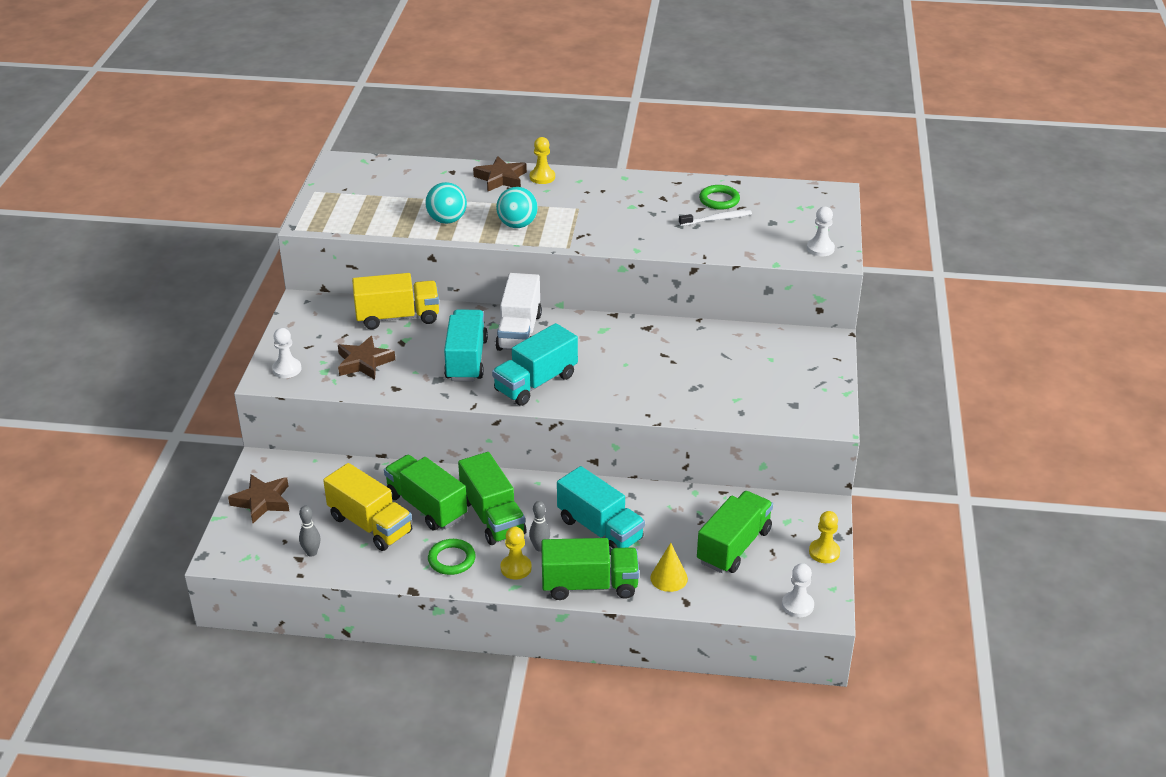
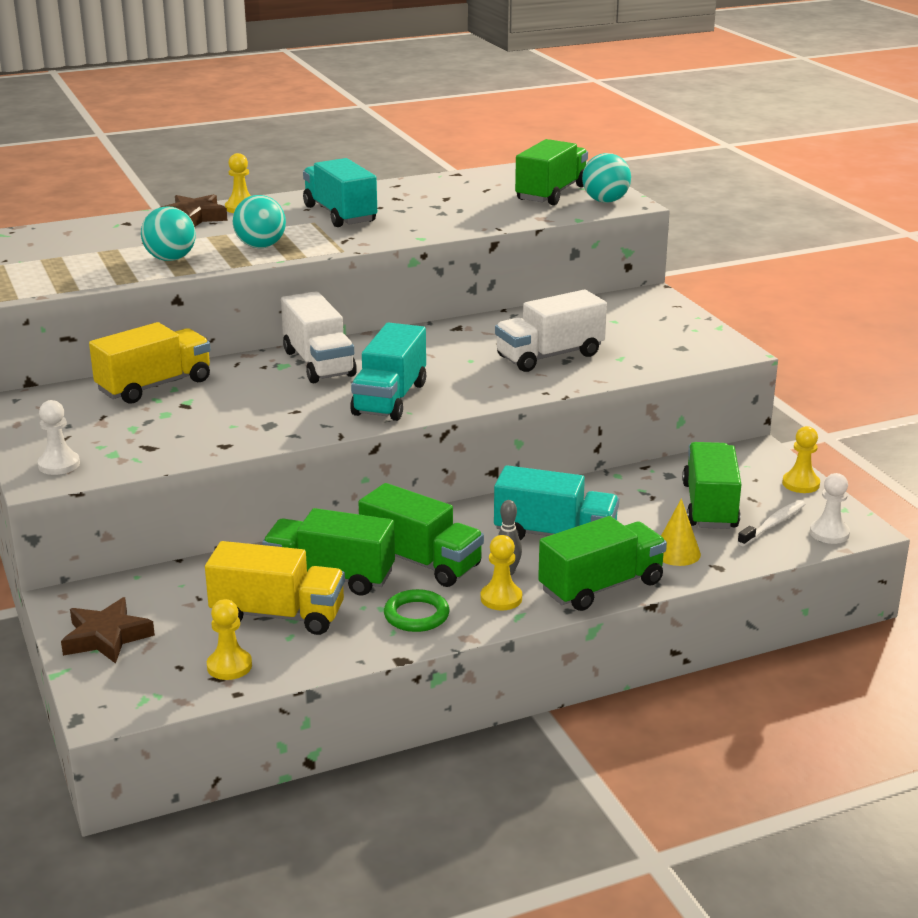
camera: 30 degrees left, 10 degrees down
(311, 552) = (229, 666): grey bowling pin -> yellow pawn
(364, 362) = (157, 433): brown star -> none
(466, 360) = (284, 400): turquoise truck -> turquoise truck (340, 214)
(686, 379) = (549, 356): none -> white truck
(717, 219) = (474, 202): white toothbrush -> white toothbrush (773, 524)
(719, 200) = (457, 189): green ring -> none
(787, 227) = (551, 193): none -> green truck
(820, 248) = (605, 201): white pawn -> turquoise ball

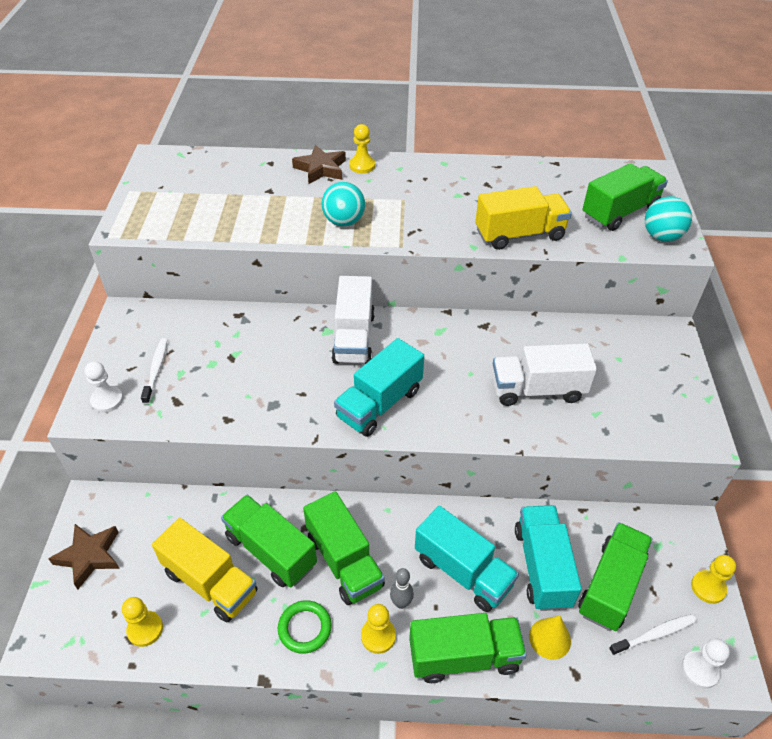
camera: 25 degrees right, 20 degrees up
(99, 432) = (156, 370): none -> white toothbrush
(154, 386) = (225, 326): yellow truck -> yellow truck (519, 235)
(170, 259) = (269, 219): turquoise ball -> none
(340, 214) = (430, 195): turquoise truck -> turquoise truck (542, 567)

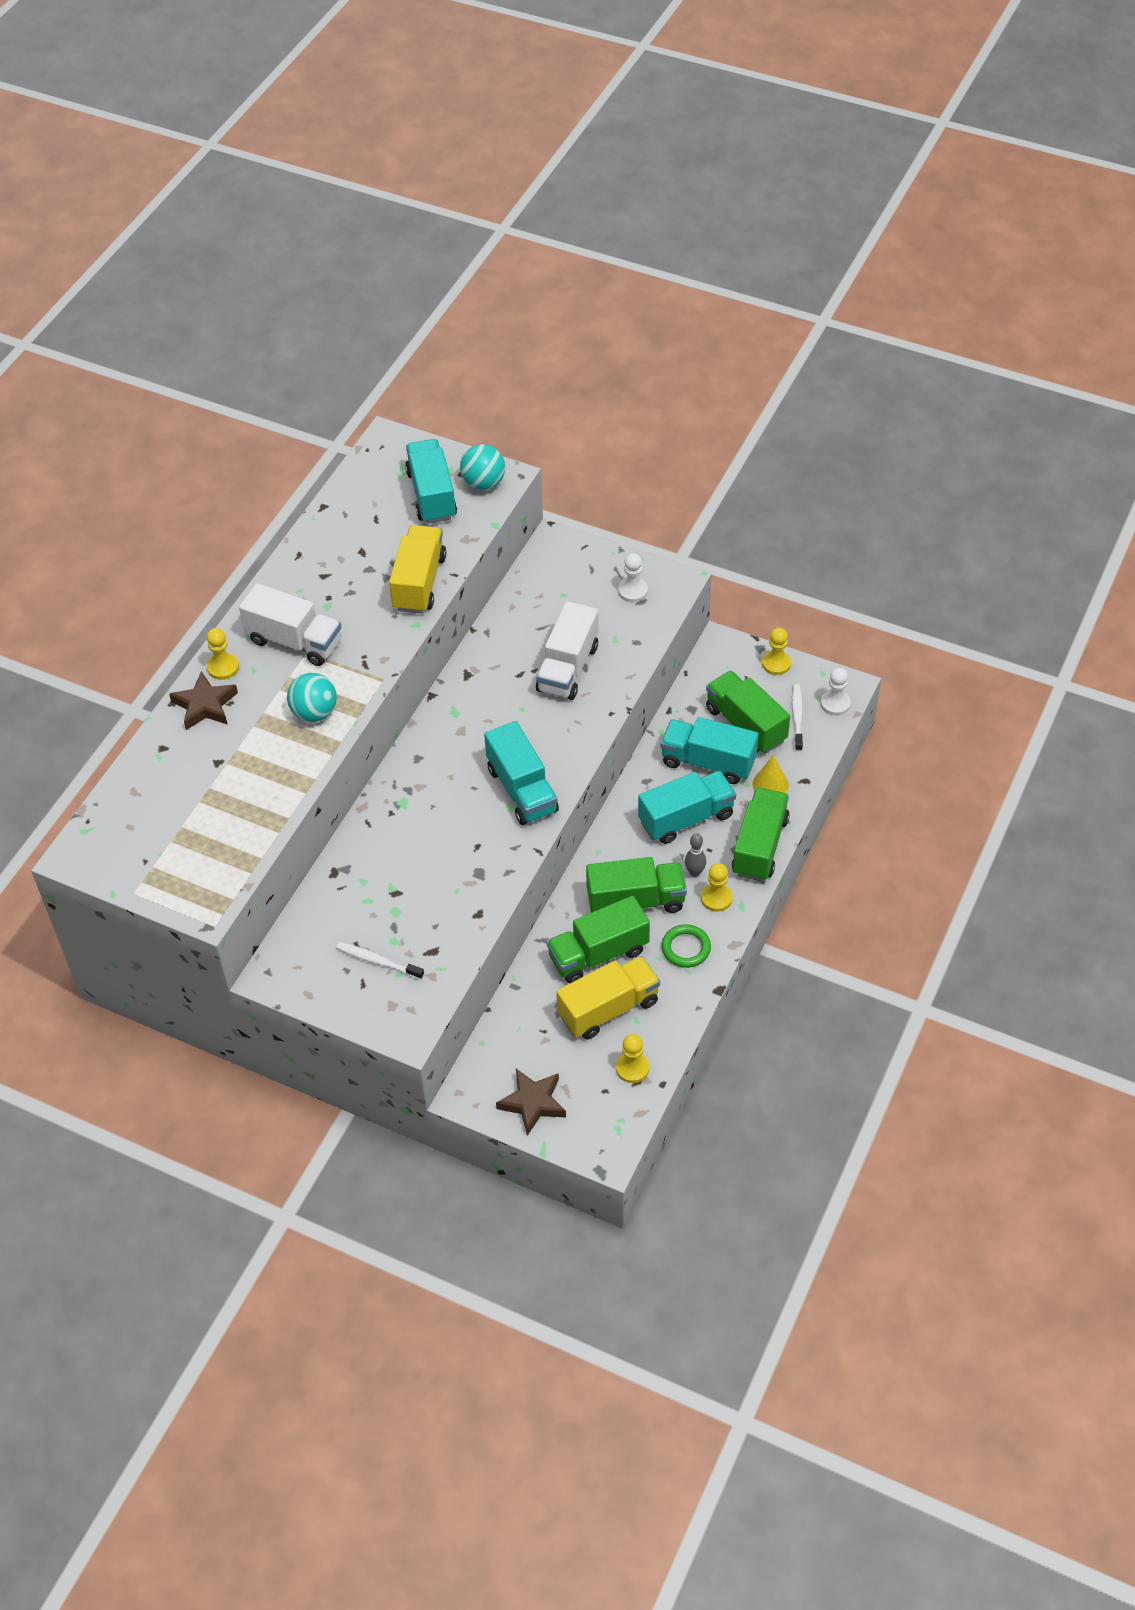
camera: 65 degrees left, 5 degrees up
(107, 400) = (398, 1010): white pawn -> white pawn (633, 591)
(354, 338) = (425, 783): white truck -> white truck (294, 641)
(620, 212) = (432, 495): green truck -> turquoise truck

